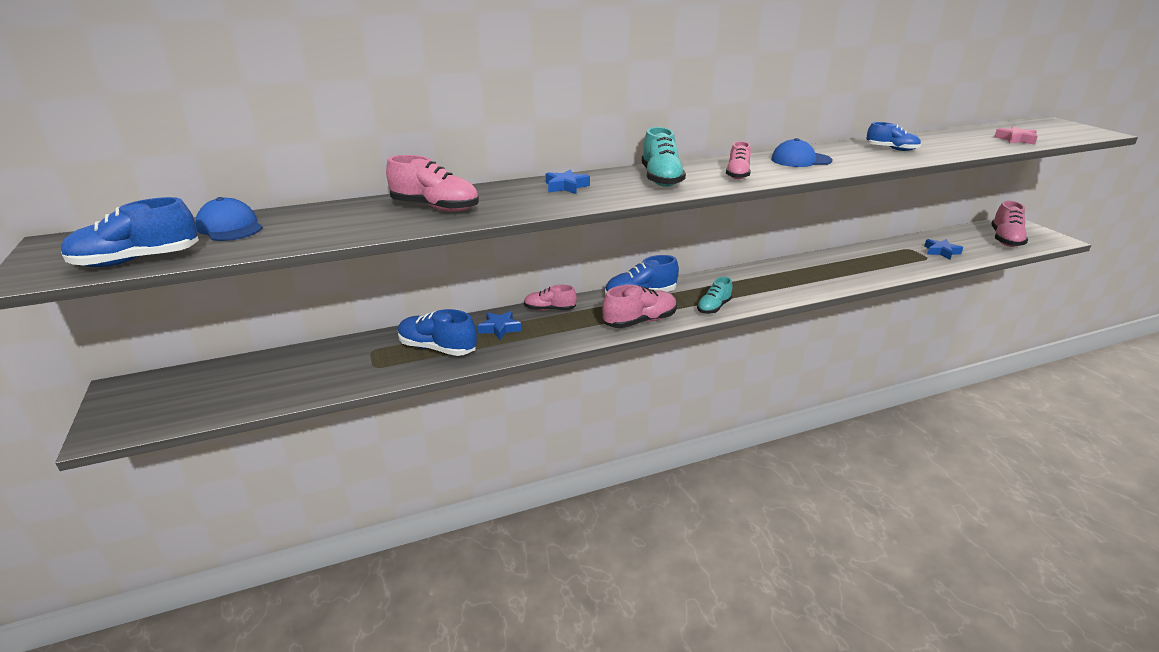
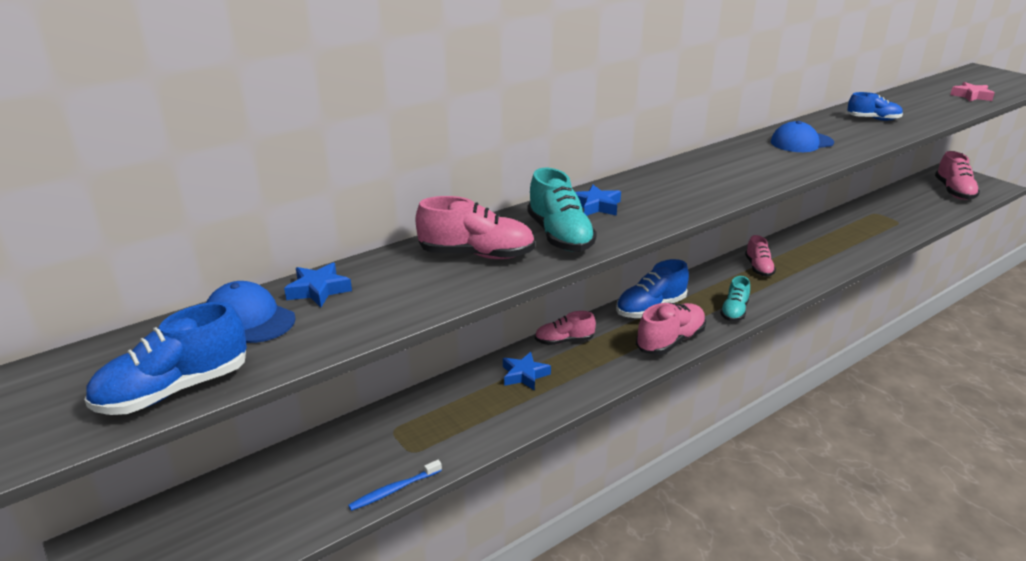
camera: 15 degrees left, 0 degrees up
(343, 389) = (394, 490): none -> blue toothbrush
(437, 348) = (470, 414): blue shoe -> none
(661, 179) = (686, 184): turquoise shoe -> turquoise shoe (559, 236)
(737, 174) = (757, 169): pink shoe -> pink shoe (758, 268)
(941, 252) = (906, 213): blue star -> blue star (318, 290)

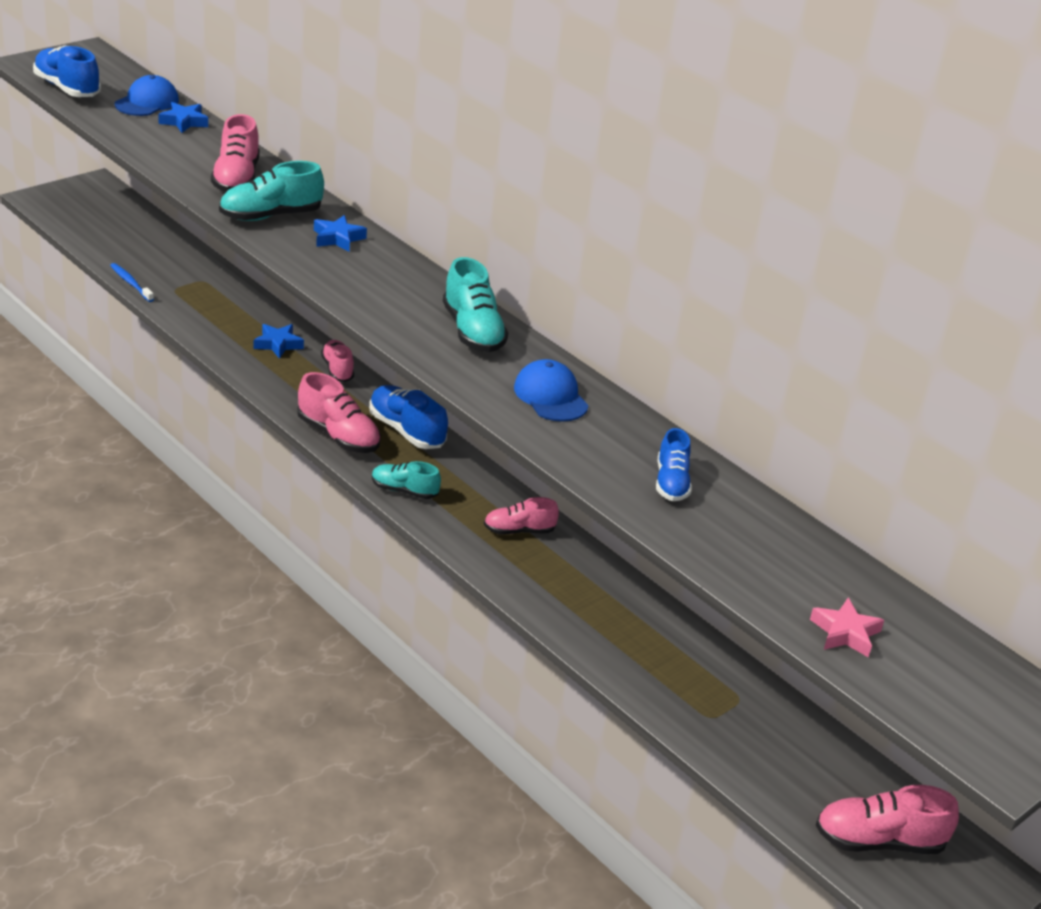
camera: 80 degrees right, 5 degrees up
(729, 161) = (472, 331): none -> turquoise shoe

